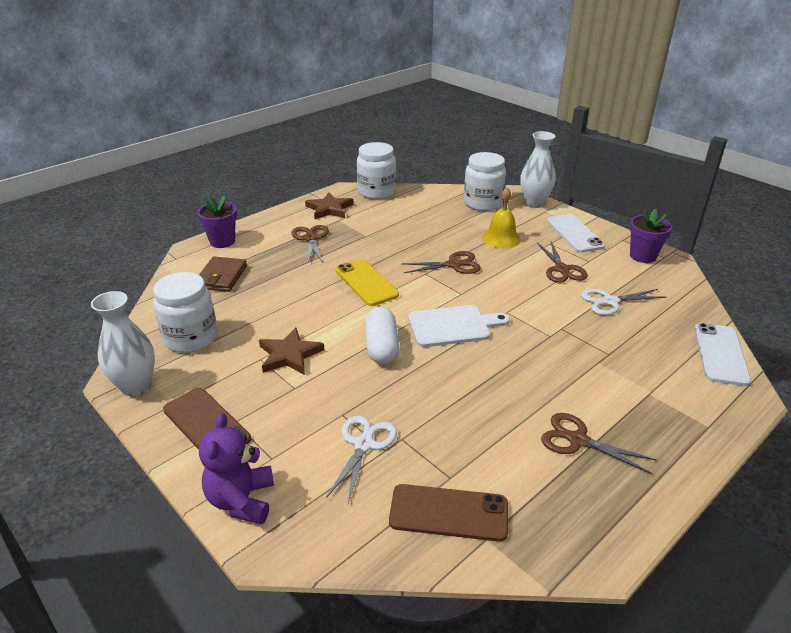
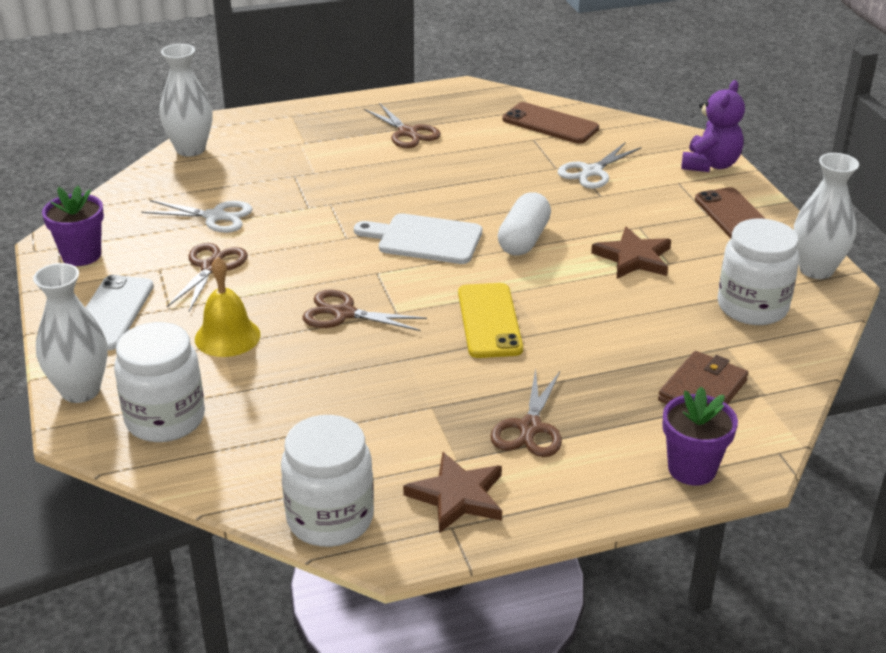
camera: 155 degrees left, 0 degrees up
(720, 354) = (190, 149): white phone -> white vase

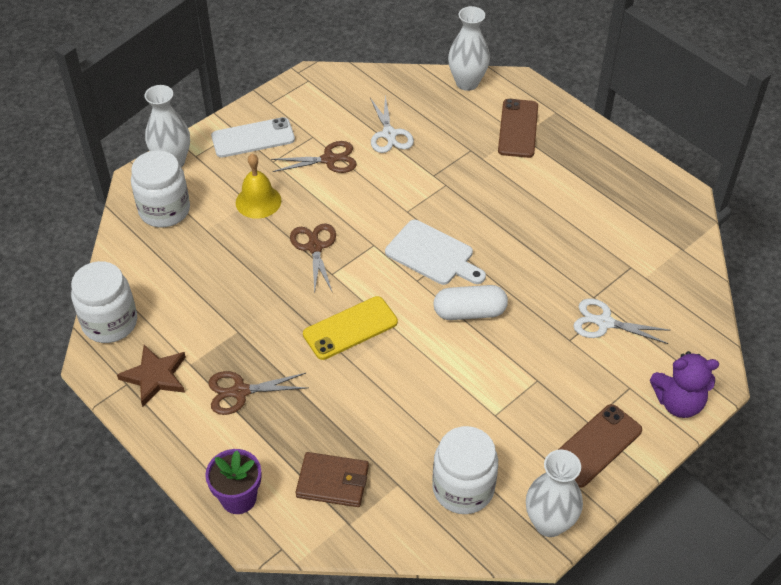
camera: 65 degrees right, 15 degrees up
(81, 255) = (305, 95): purple flower pot -> none
(408, 133) = (580, 187): brown scissors -> none
(425, 239) = (433, 254): white cutting board -> white cutting board turned 135 degrees clockwise
(550, 124) = (665, 269): brown phone -> brown phone (518, 128)
(633, 258) = (487, 389): brown star -> none

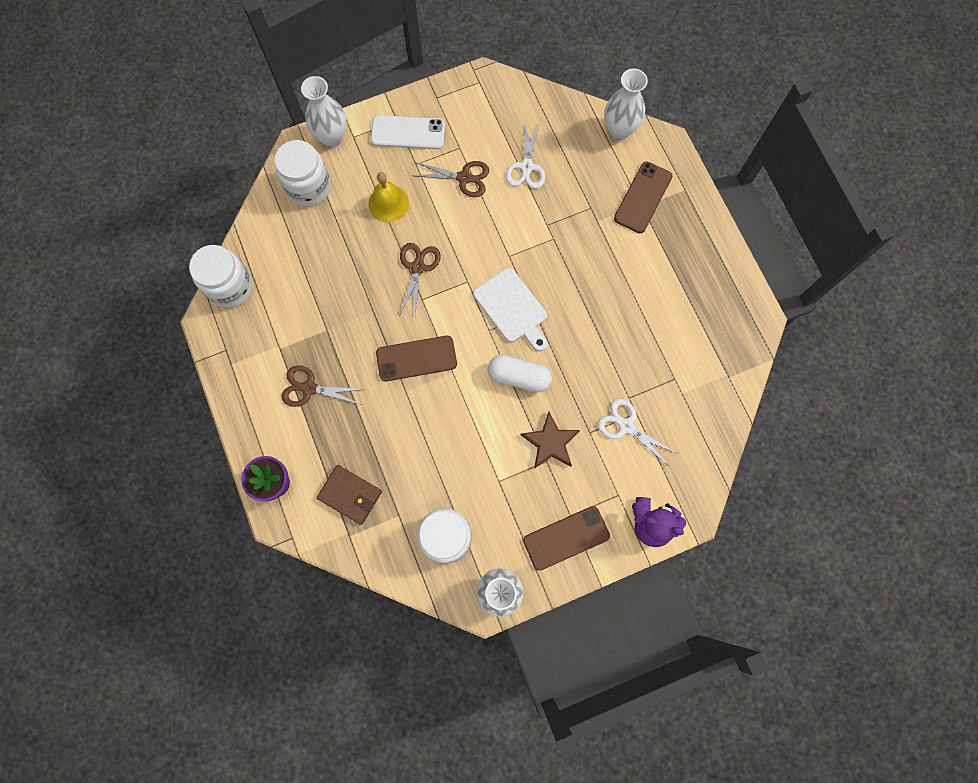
camera: 20 degrees right, 25 degrees up
(155, 377) = (249, 351): brown star -> brown star (550, 442)
(350, 328) = (416, 358): yellow phone -> brown phone

